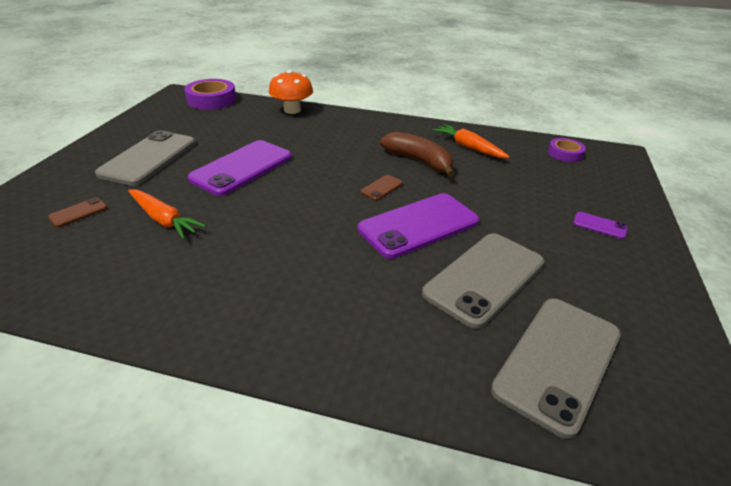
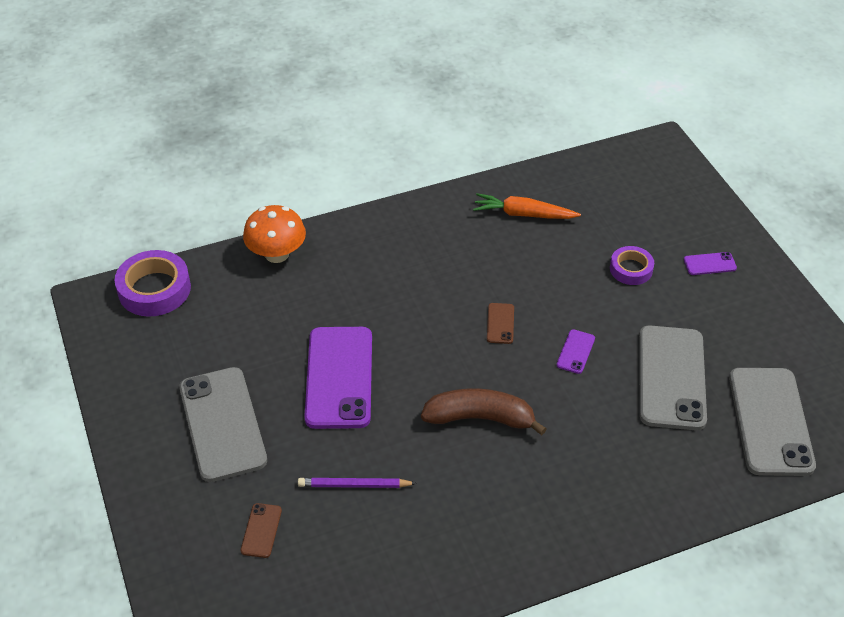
camera: 35 degrees left, 10 degrees up
(164, 220) = (354, 485): orange carrot -> purple pencil
(419, 161) = (498, 264): brown banana -> brown banana (480, 418)
(419, 225) = (575, 352): purple phone -> purple phone, size x0.43
(565, 154) = (616, 174): purple tape -> purple tape (631, 269)

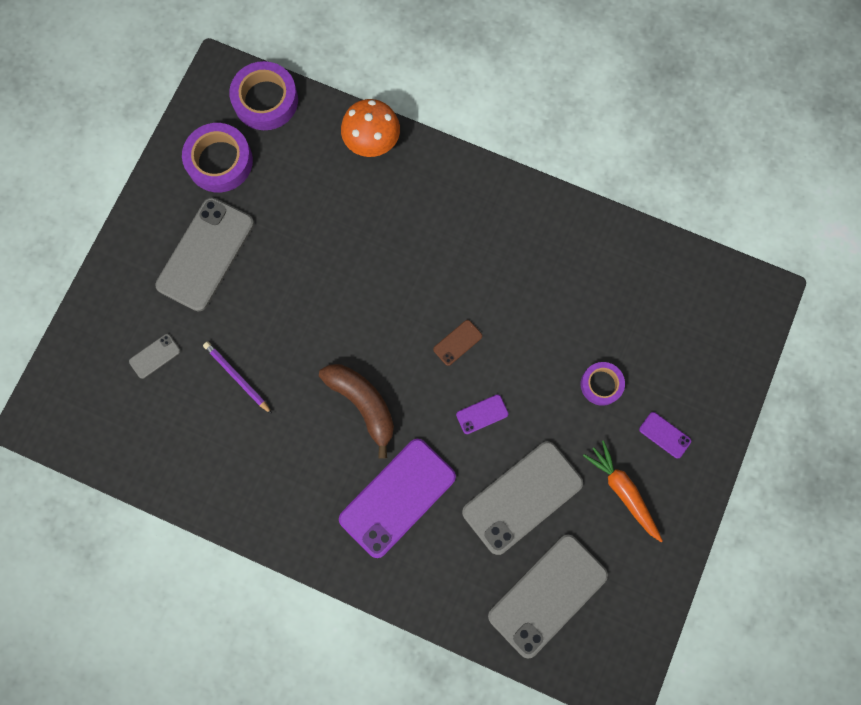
camera: 45 degrees right, 30 degrees up
(160, 354) = (219, 161): none -> purple tape
(261, 530) = (155, 356): brown phone -> grey phone
(339, 377) = (309, 286): purple phone -> purple phone (397, 497)
(523, 214) = (580, 263): orange carrot -> orange carrot (623, 491)

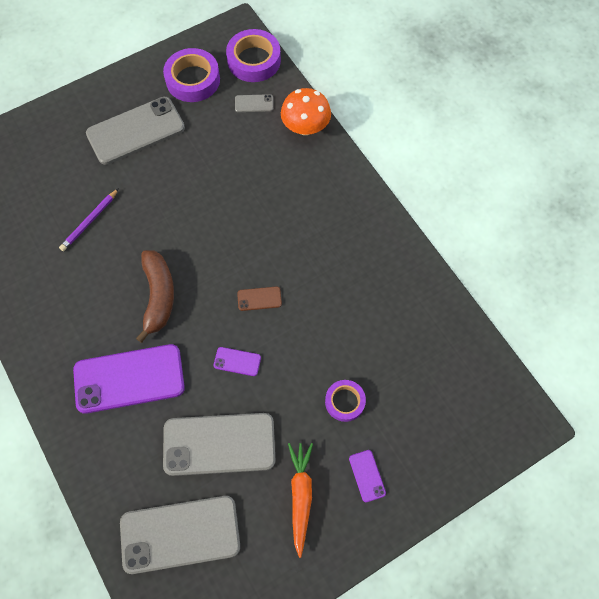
camera: 35 degrees right, 10 degrees down
(155, 356) = (49, 173): grey phone -> grey phone (254, 103)
(237, 377) = (90, 221): purple pencil -> purple pencil turned 135 degrees counterclockwise

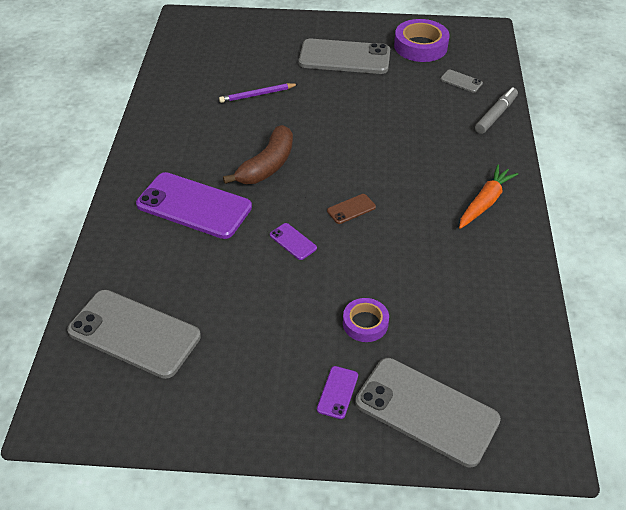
camera: 35 degrees right, 20 degrees down
(219, 444) = (225, 290): grey phone -> grey phone (426, 411)
(254, 60) = (485, 55): purple tape -> none
(259, 299) = (351, 209): brown phone -> brown phone turned 60 degrees counterclockwise
(300, 496) = (261, 370): orange carrot -> orange carrot (485, 202)
(305, 127) = (496, 115): orange mushroom -> grey marker

